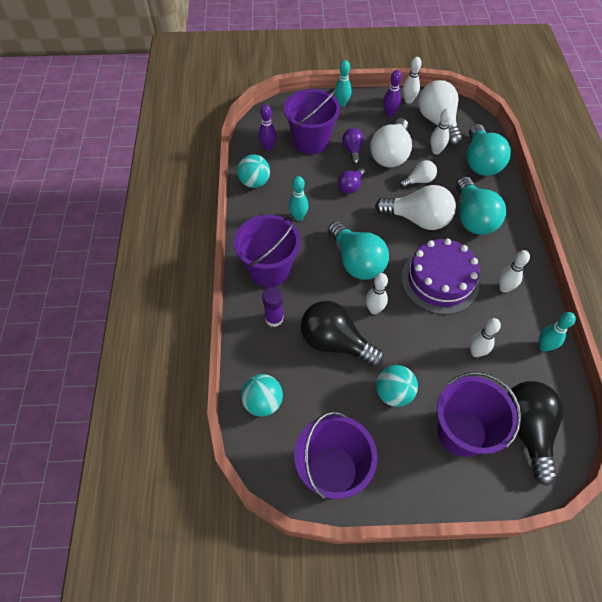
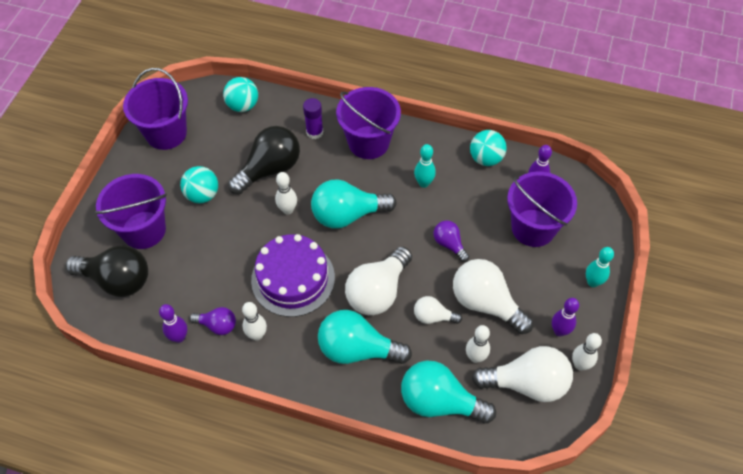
camera: 110 degrees right, 0 degrees up
(352, 150) = (505, 265): purple light bulb -> purple light bulb (217, 325)
(419, 181) = (433, 316): white light bulb -> white light bulb turned 105 degrees clockwise
(476, 352) = (204, 275): white bowling pin -> none
(544, 346) = (179, 337): turquoise bowling pin -> purple bowling pin

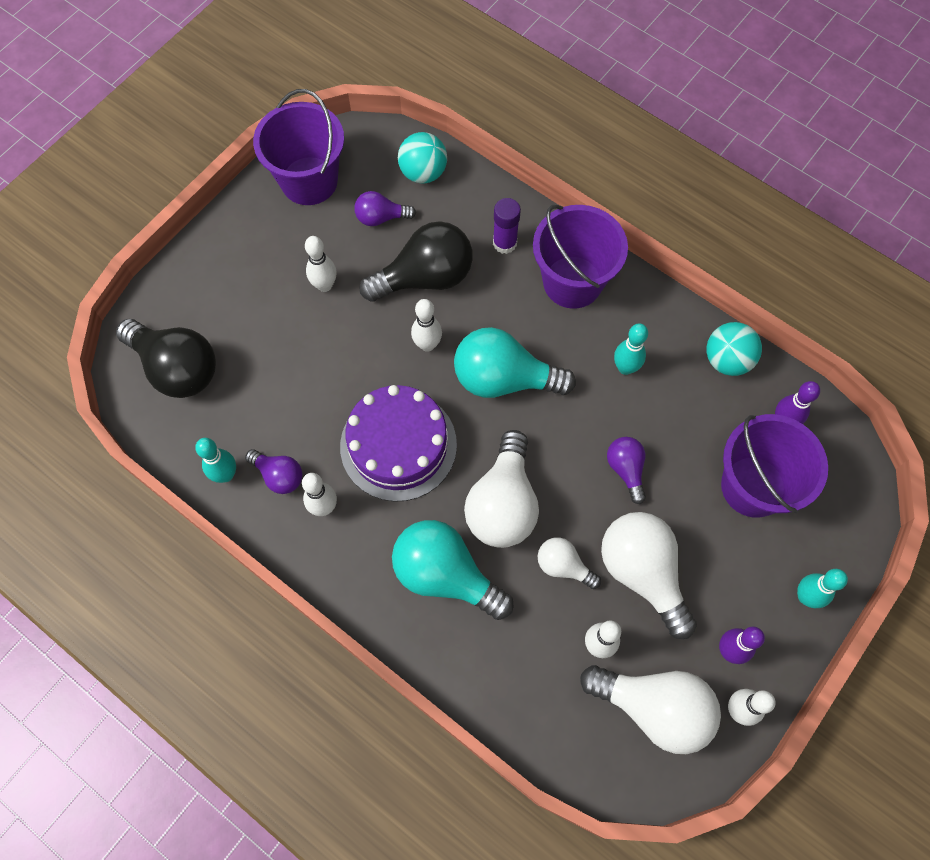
camera: 20 degrees right, 10 degrees up
(143, 230) = (233, 310): purple bucket -> none
(179, 337) = (226, 474): purple bowling pin -> turquoise bowling pin
(202, 195) = (325, 285): turquoise ball -> white bowling pin
(225, 141) = (381, 217): none -> purple light bulb
(378, 291) = (503, 503): white light bulb -> white light bulb turned 45 degrees counterclockwise
(439, 402) = (526, 689): turquoise light bulb -> none

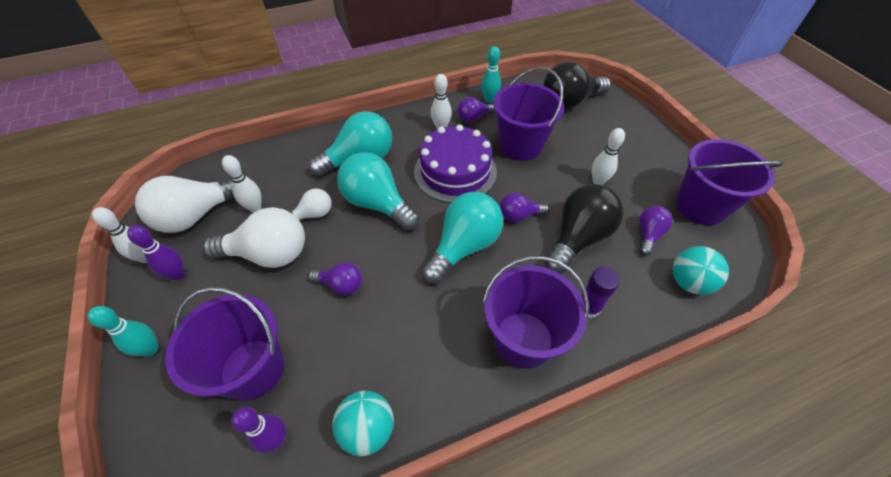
camera: 120 degrees right, 15 degrees down
(306, 391) = (520, 145): none -> purple bucket
(425, 277) = (578, 238): black light bulb -> black light bulb turned 150 degrees counterclockwise
(427, 345) = (519, 215): white bowling pin -> purple light bulb
(503, 503) = (377, 204): white light bulb -> turquoise light bulb
(625, 368) = (419, 334): turquoise bowling pin -> none

